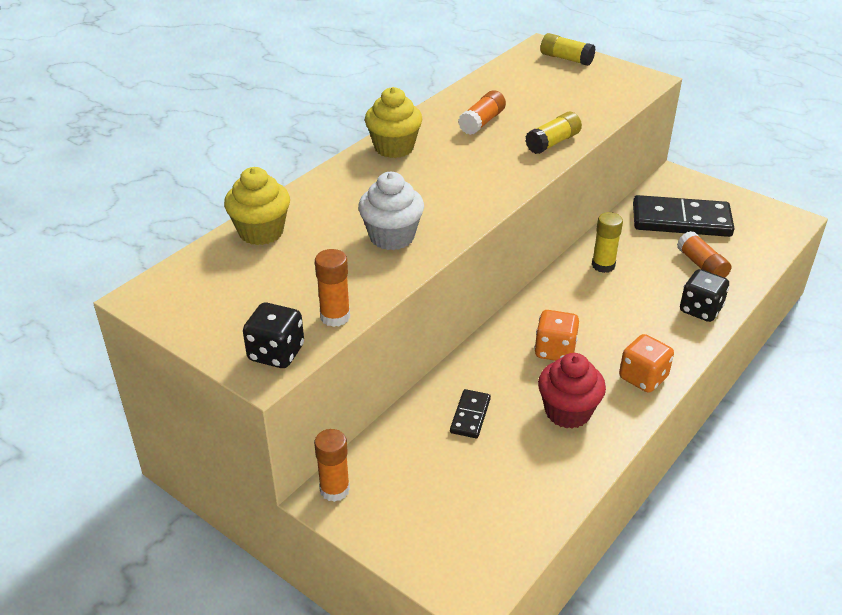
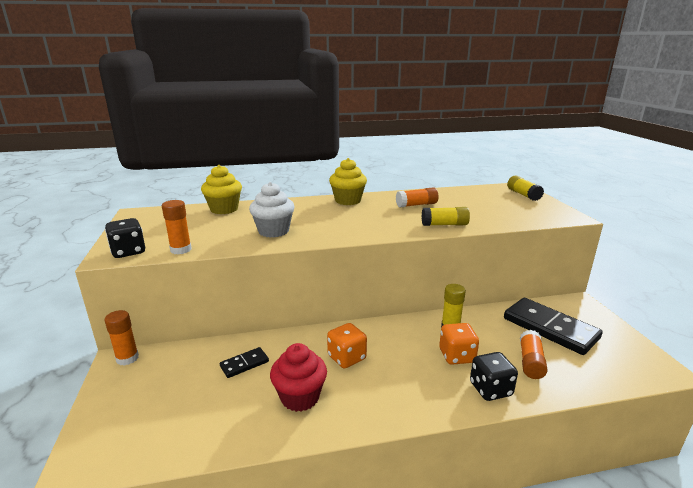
camera: 40 degrees right, 15 degrees down
(643, 378) = (381, 408): orange dice -> orange dice (457, 356)

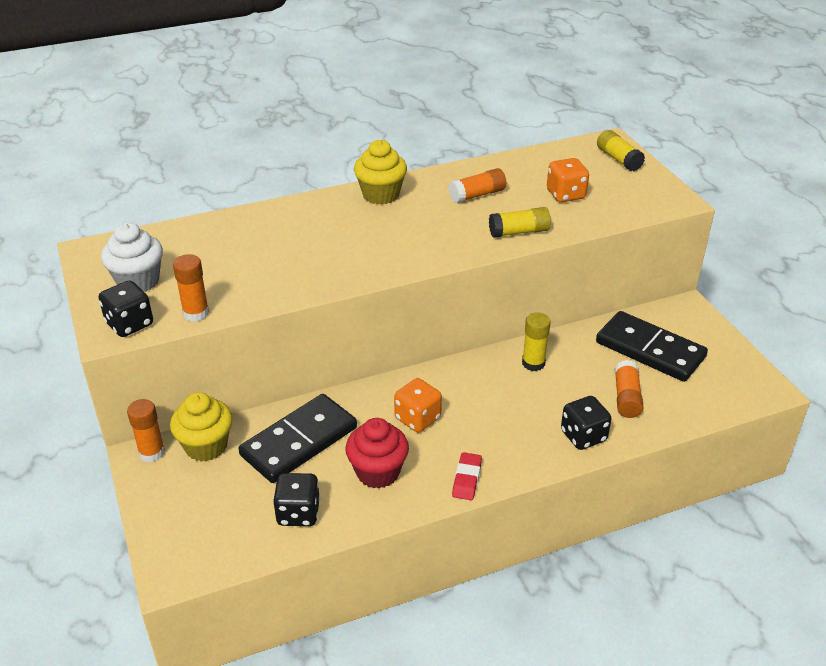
camera: 10 degrees left, 15 degrees up
(217, 424) = (298, 513): none -> black dice
(224, 209) = (212, 230): yellow cupcake -> yellow cupcake (206, 446)
(244, 364) = (299, 441): black domino -> black domino, size x2.10
(273, 231) = (301, 267): white cupcake -> white cupcake (138, 281)
(377, 413) = (467, 479): none -> red eraser
(457, 356) = (544, 400): orange dice -> orange dice (565, 194)

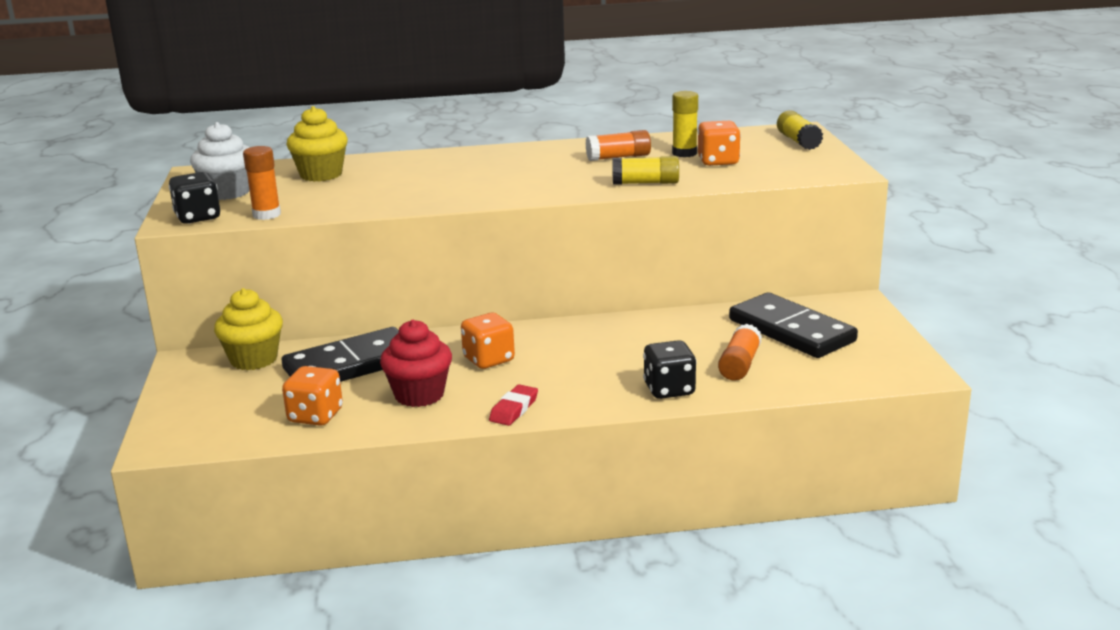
camera: 15 degrees right, 15 degrees down
(152, 452) = (197, 359): orange glue stick -> none
(298, 513) = (315, 416): black dice -> orange dice
(381, 195) = (515, 152): yellow cupcake -> yellow cupcake (321, 175)
(533, 363) = (646, 330): yellow glue stick -> yellow glue stick (684, 153)

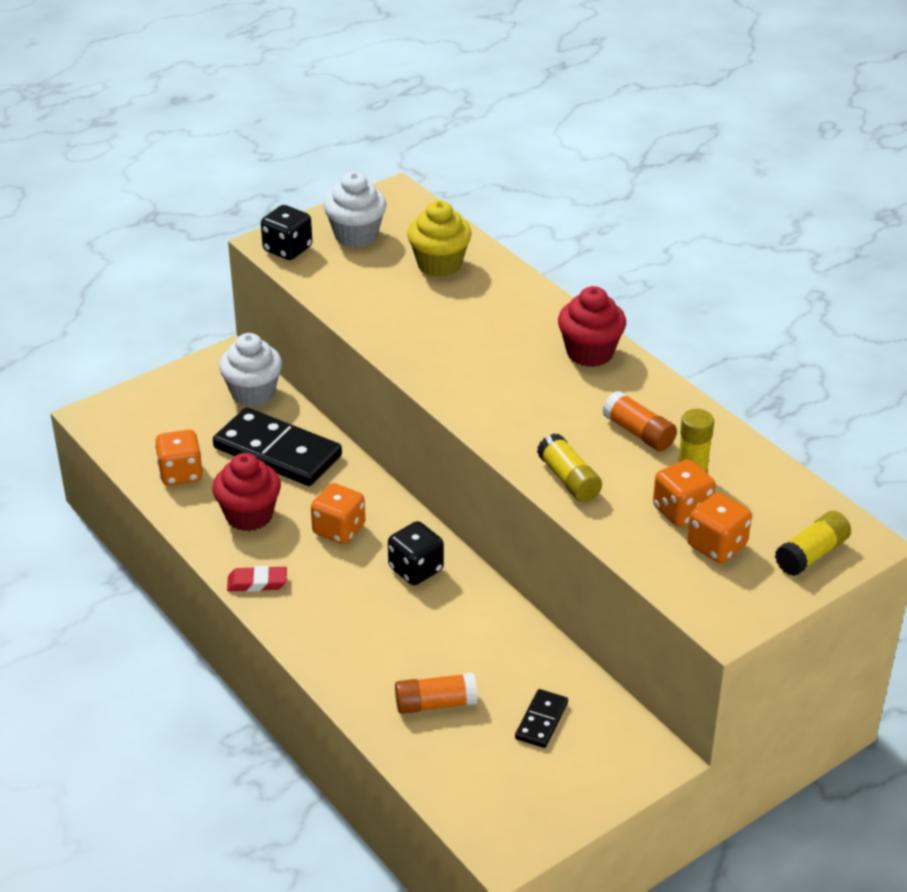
camera: 60 degrees right, 15 degrees up
(254, 359) = (253, 393): yellow cupcake -> white cupcake
(266, 215) = (318, 282): orange glue stick -> none
(508, 154) = (590, 353): none -> red cupcake
(669, 389) = (353, 670): black dice -> black dice (416, 569)
(765, 160) = (717, 546): none -> orange dice
(791, 331) = (541, 721): black domino -> black domino, size x0.48

